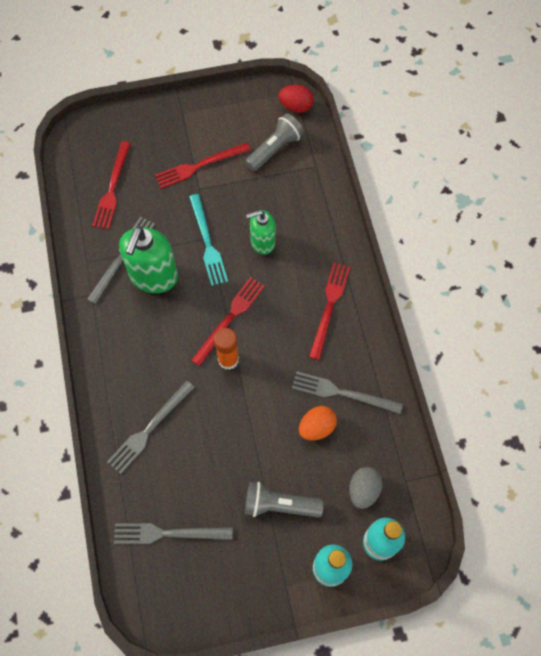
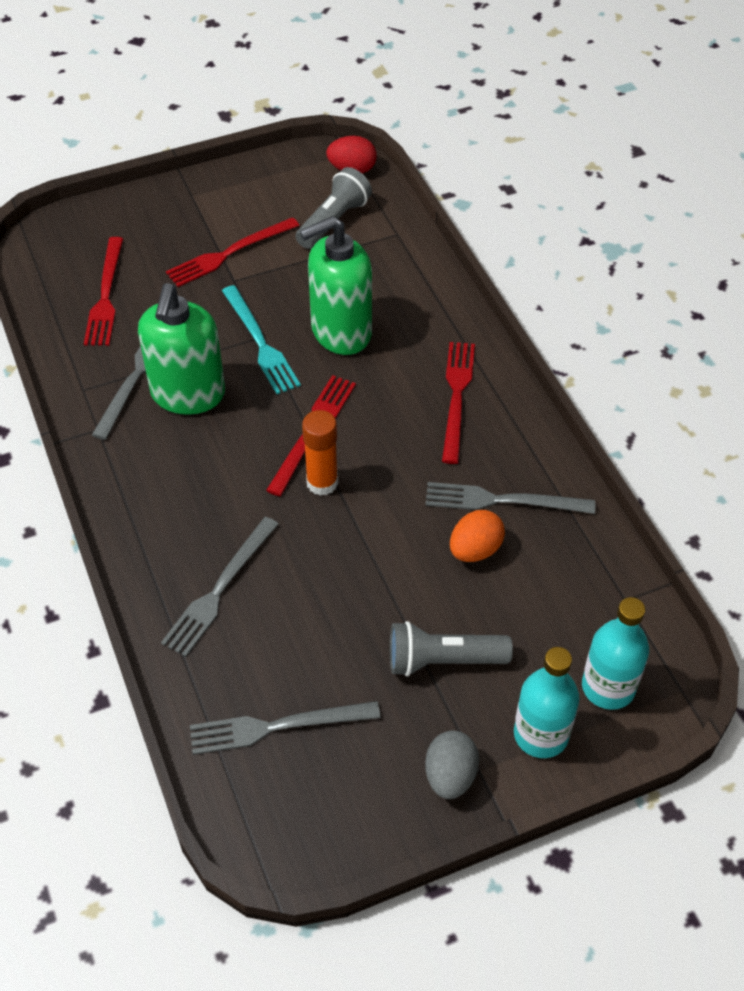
camera: 10 degrees left, 15 degrees down
(262, 242) = (340, 332): green soap dispenser -> green soap dispenser, size x1.62
(363, 490) = (565, 621): grey egg -> grey egg (450, 776)

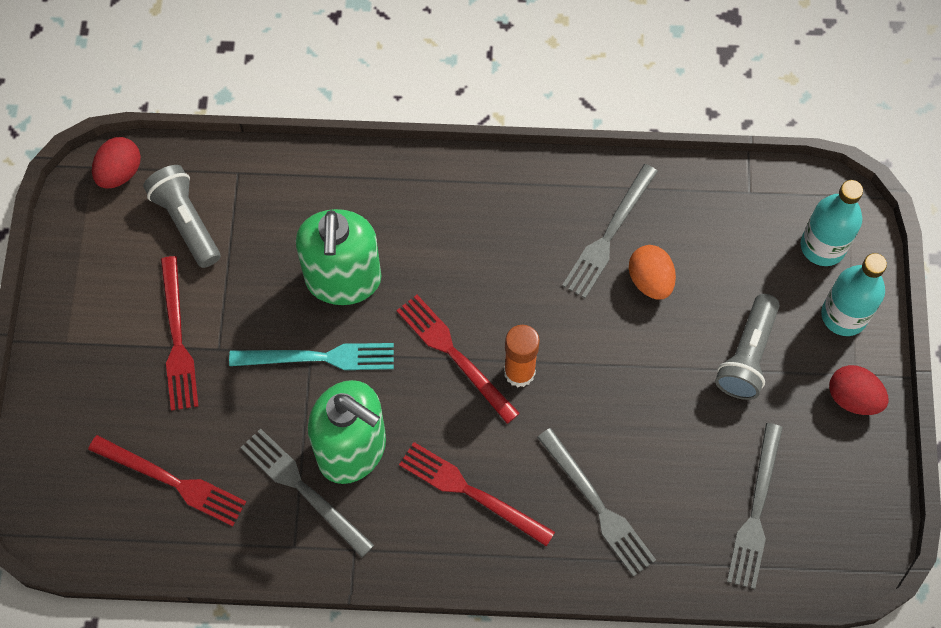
camera: 65 degrees left, 15 degrees up
(450, 776) = (853, 398): grey egg -> red egg
(456, 397) = (475, 216): red fork -> red fork (471, 492)

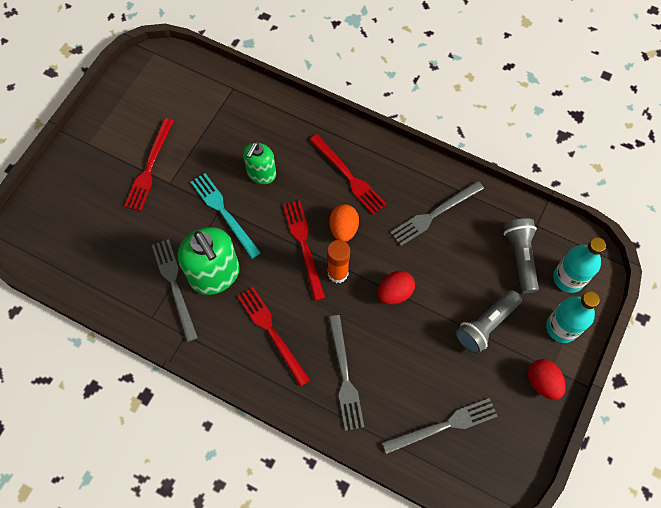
camera: 25 degrees right, 0 degrees up
(120, 172) = (167, 62): red egg -> red egg (395, 293)
(172, 481) = (103, 247): red fork -> red fork (348, 176)
(186, 222) = (189, 104): grey flashlight -> grey flashlight (520, 257)
(319, 357) = (224, 213): turquoise fork -> turquoise fork turned 150 degrees counterclockwise
(343, 280) = (261, 174): green soap dispenser -> green soap dispenser, size x0.62
(650, 280) = (446, 252): orange egg -> orange egg (343, 229)
(756, 511) = (443, 425): grey fork -> grey fork turned 150 degrees counterclockwise

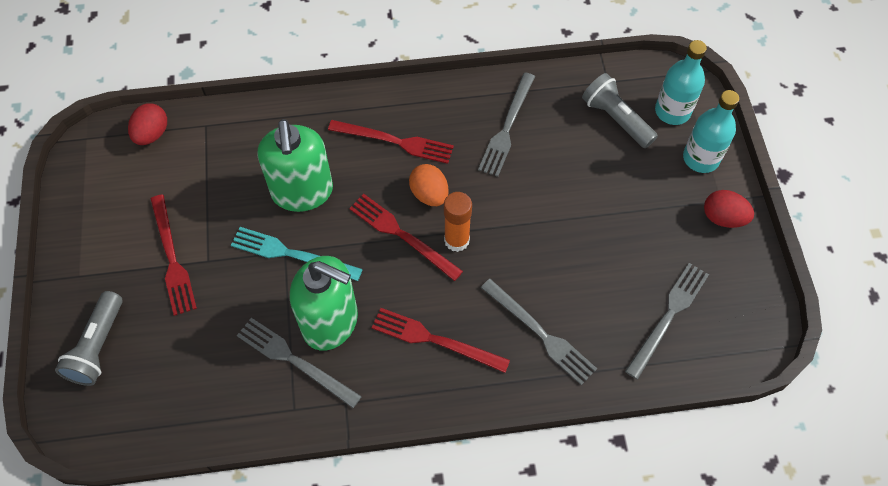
camera: 35 degrees left, 5 degrees down
(261, 174) = (302, 192): green soap dispenser -> green soap dispenser, size x1.62
(395, 293) = (526, 223): red egg -> red egg (152, 134)
(486, 325) = (634, 199): grey flashlight -> grey flashlight (98, 346)

